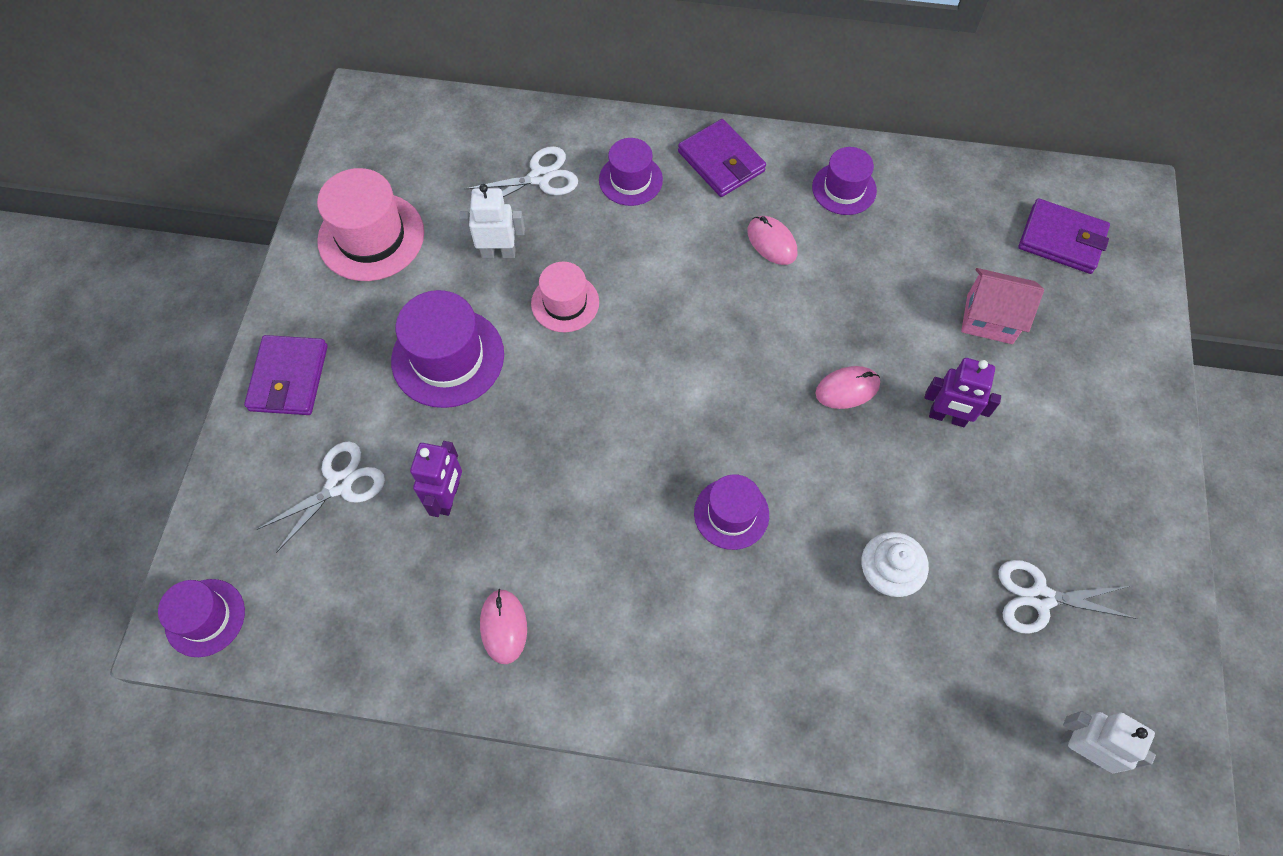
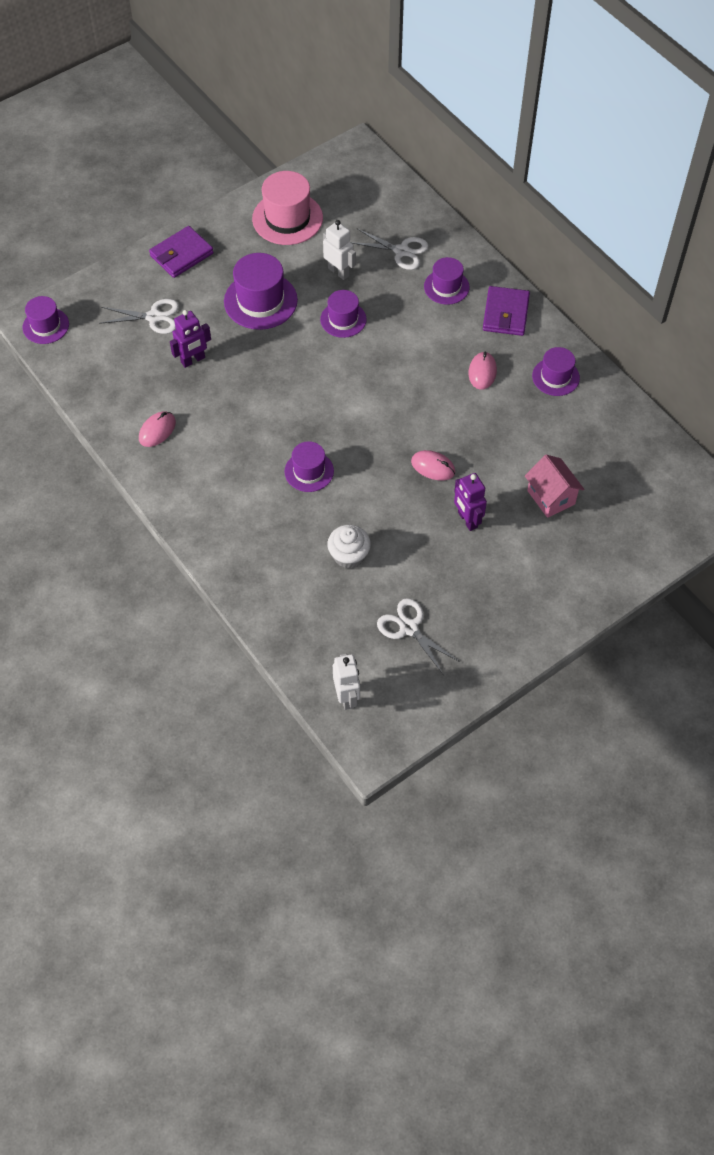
camera: 45 degrees right, 5 degrees down
(565, 303) = (343, 319): pink hat -> purple hat
(1061, 240) = (645, 494): purple wallet -> none

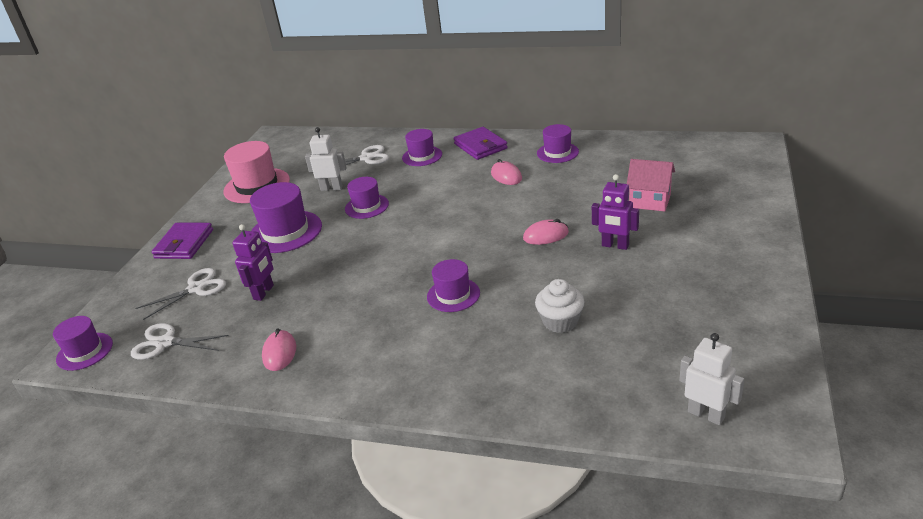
camera: 35 degrees left, 25 degrees down
(409, 628) = (677, 331): white scissors -> white scissors (165, 342)

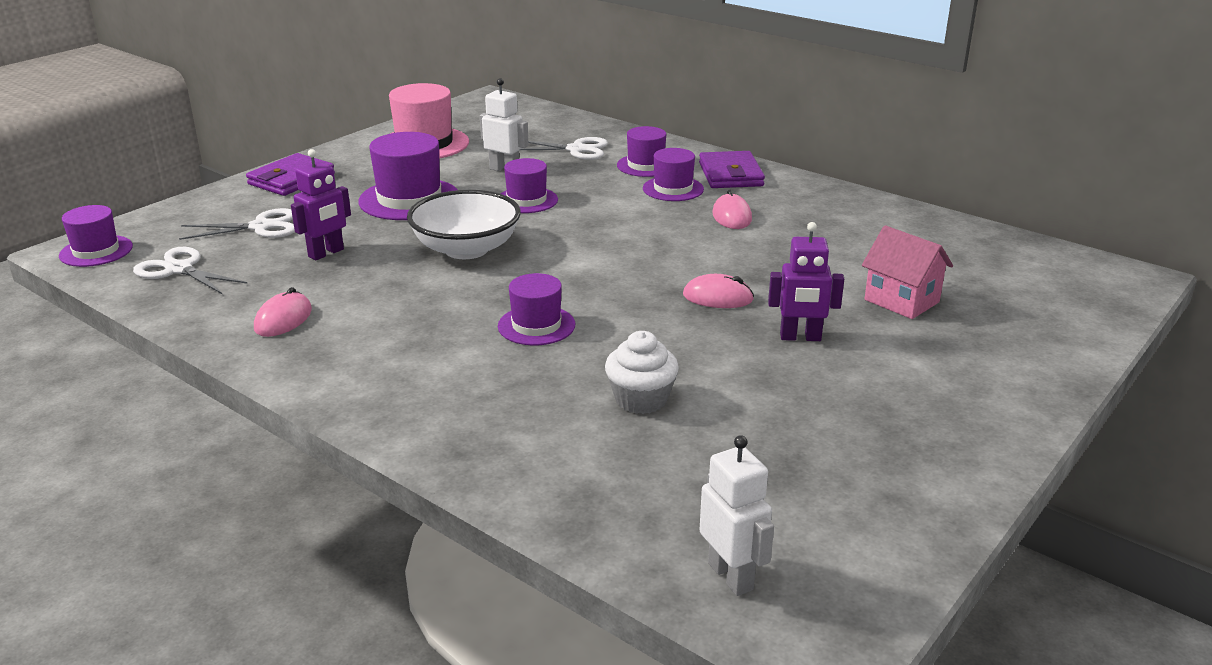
camera: 20 degrees right, 5 degrees down
(358, 256) = (466, 249): none -> white bowl
(557, 152) = (827, 209): purple hat -> purple hat (673, 189)
(615, 245) = (800, 337): purple robot -> purple robot turned 45 degrees counterclockwise

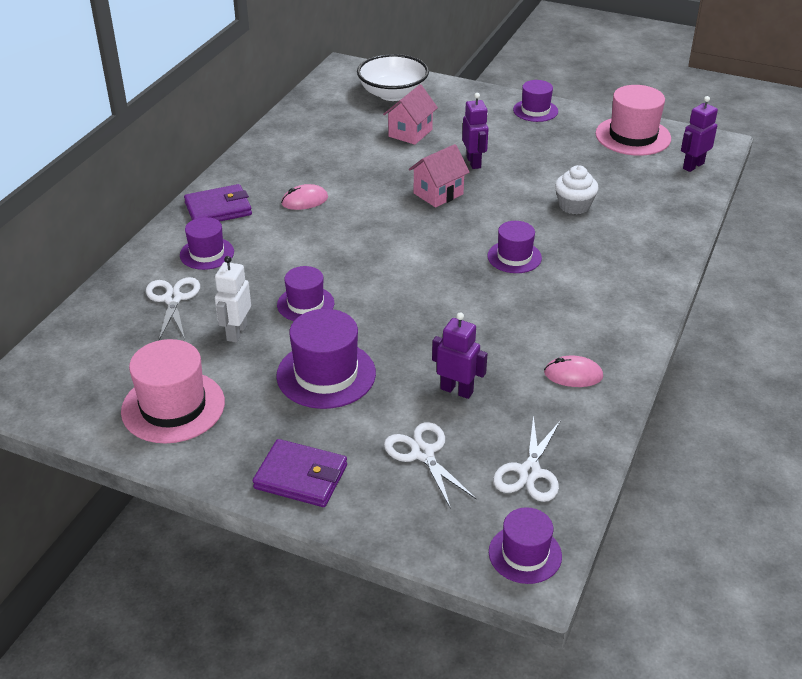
camera: 105 degrees left, 10 degrees up
(466, 249) = (415, 314): white bowl -> white bowl (393, 94)
(673, 189) = (257, 233): purple hat -> purple hat (535, 110)
(718, 297) = (438, 194): pink mouse -> pink house
(731, 576) = (693, 166): white robot -> purple robot
(870, 526) = (633, 136): none -> pink hat

